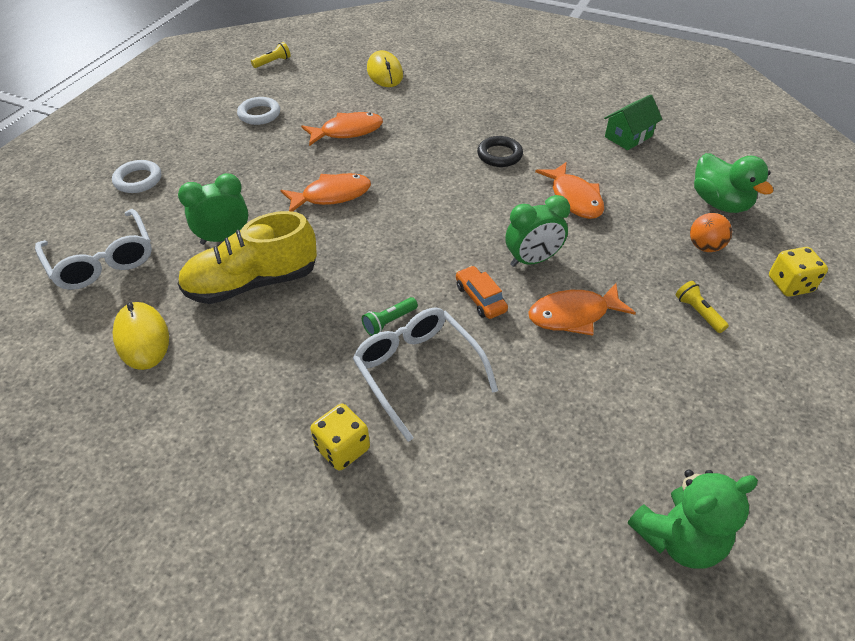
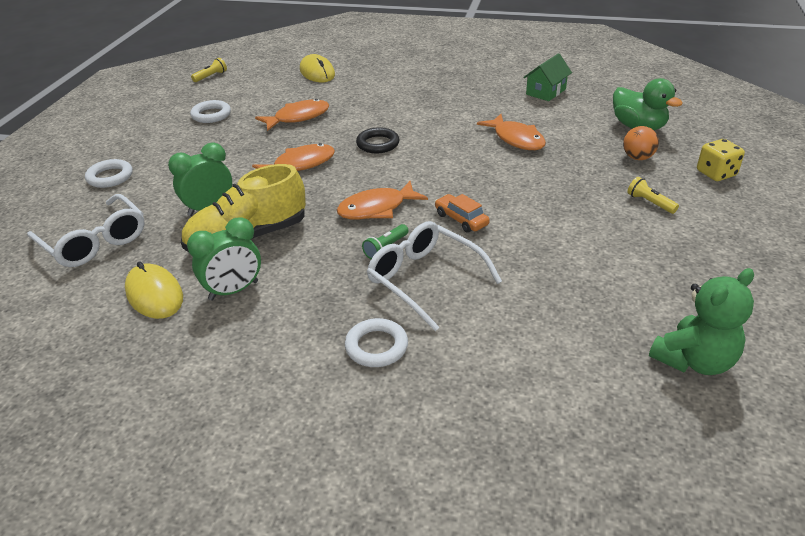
camera: 10 degrees left, 10 degrees down
(342, 448) = (376, 346): yellow dice -> white ring
(499, 155) = (440, 117): black ring -> black ring (378, 144)
(532, 260) = (496, 186): green clock -> green clock (233, 291)
(573, 315) = (546, 219): orange fish -> orange fish (377, 208)

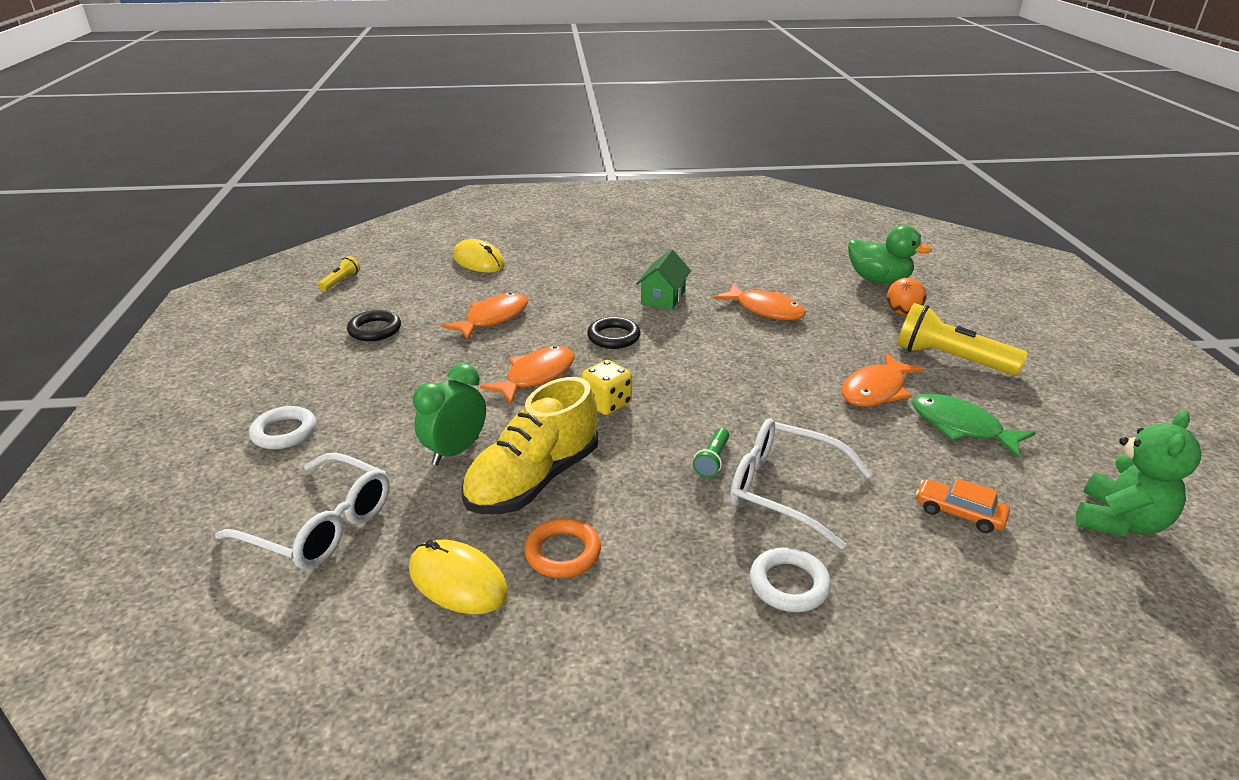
camera: 20 degrees left, 5 degrees down
(211, 115) = (375, 330): white ring -> black ring
(233, 291) = (563, 552): green clock -> orange ring
(377, 208) = (668, 414): orange fish -> orange fish (876, 390)
(461, 219) = (772, 410): orange car -> orange car (959, 513)
(546, 92) = (758, 253): green house -> green house (663, 297)
(613, 259) = (961, 427): none -> green fish
(649, 203) = (950, 359): yellow flashlight -> yellow flashlight, size x2.09
(716, 173) = (988, 318): yellow dice -> yellow dice (607, 403)

